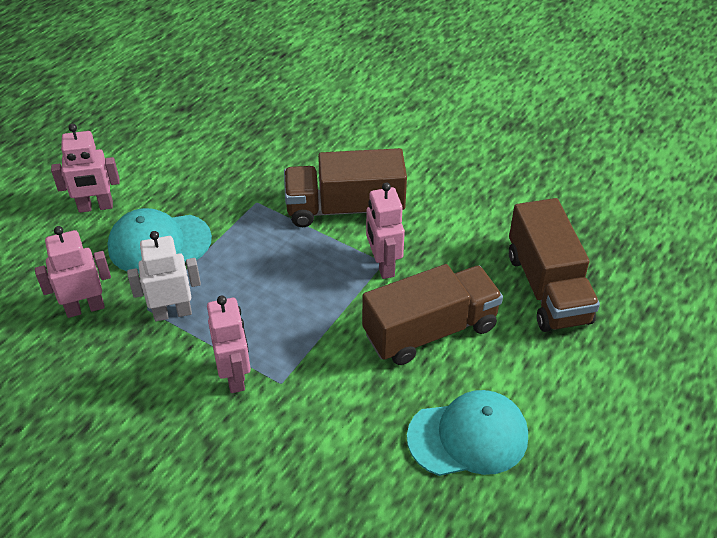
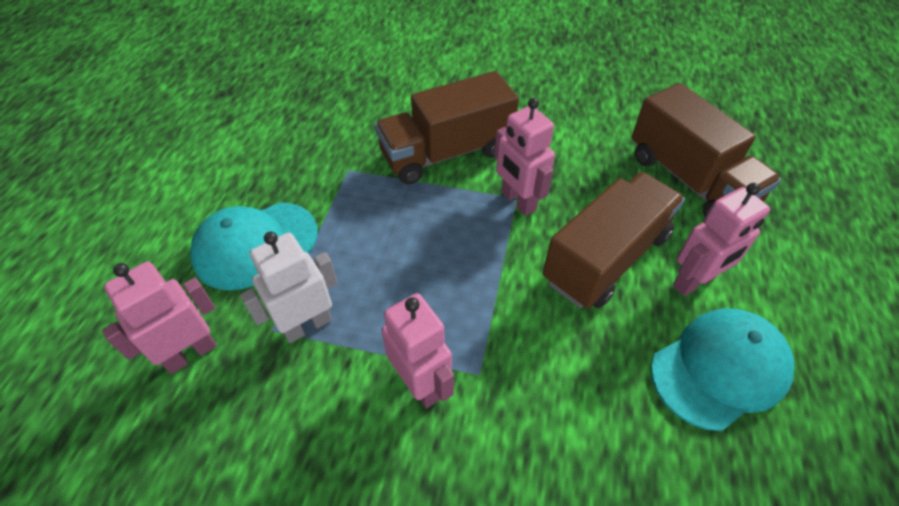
camera: 20 degrees left, 5 degrees up
(95, 207) = (159, 223): pink robot -> pink robot (694, 282)

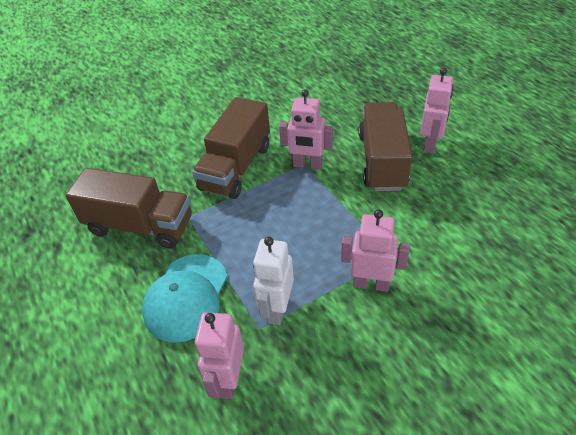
camera: 40 degrees left, 5 degrees down
(689, 180) = (374, 99): brown truck -> brown truck (140, 226)
(719, 369) = (481, 172): turquoise cap -> none

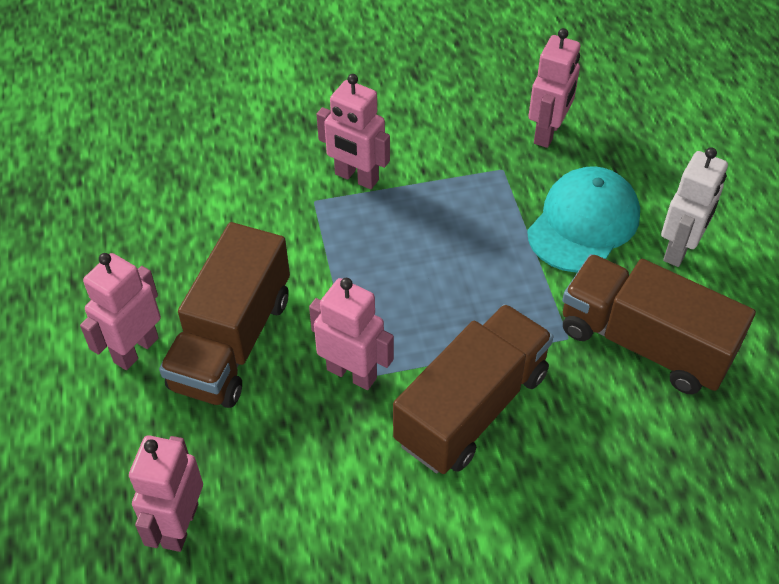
camera: 165 degrees left, 5 degrees up
(277, 309) = (476, 181): white robot -> white robot (679, 249)
(352, 93) = (179, 525): none -> pink robot

